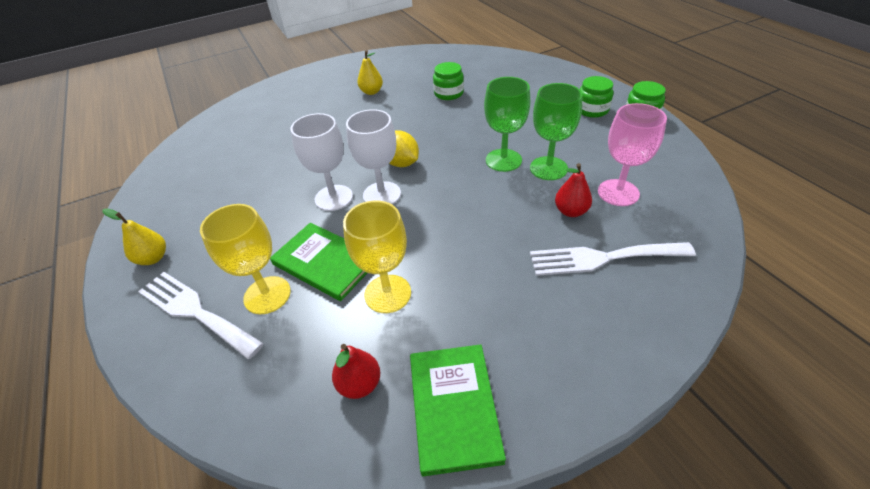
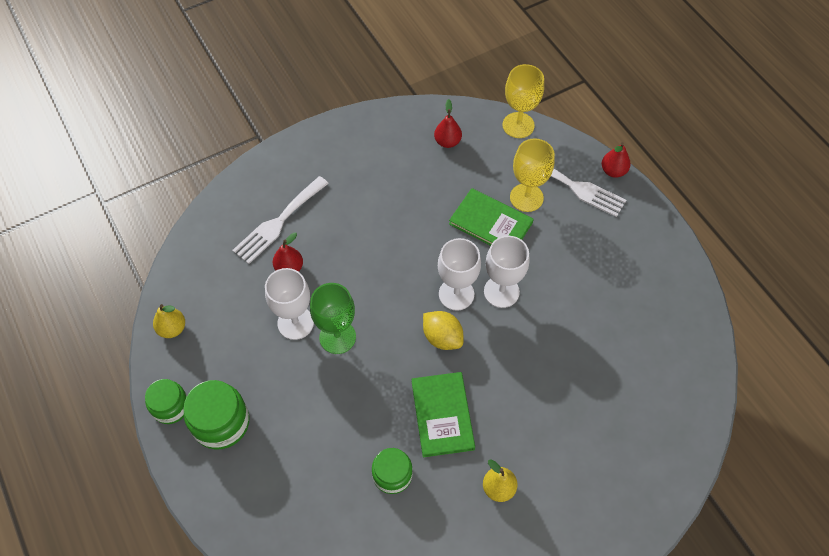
camera: 175 degrees right, 15 degrees up
(127, 334) = (613, 171): none -> red pear
(153, 258) = (635, 230): yellow pear -> yellow pear (172, 328)
(387, 294) = (438, 197): yellow goblet -> yellow goblet (518, 125)
(453, 408) = (392, 130): green book -> green book (442, 415)
(548, 168) = (295, 323): green goblet -> white goblet
(592, 110) = (221, 422): green jar -> green jar, size x1.51
(602, 258) = (278, 222): white fork -> white fork turned 135 degrees clockwise
(618, 192) = (242, 288): pink goblet -> none

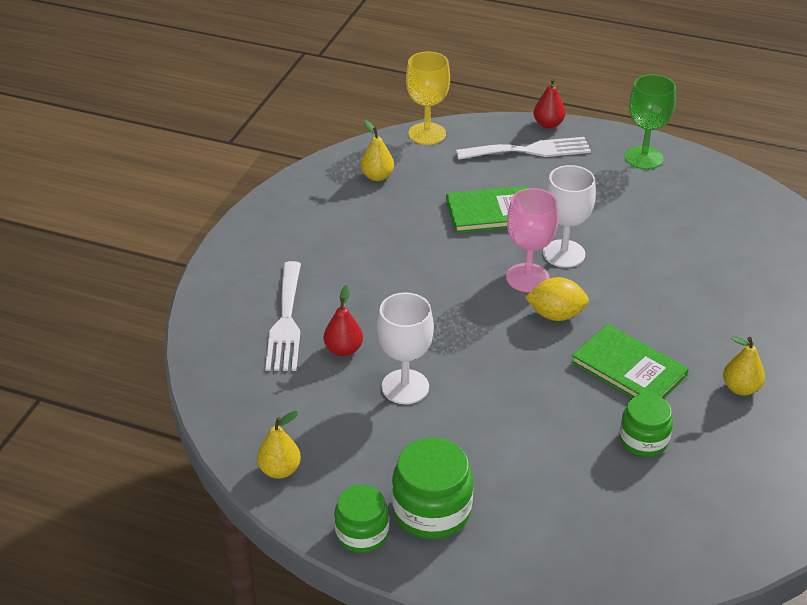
camera: 40 degrees left, 20 degrees down
(337, 337) = (460, 372): green goblet -> green goblet (643, 158)
(447, 142) = (377, 176): red pear -> yellow pear
(456, 294) = (527, 278): white goblet -> pink goblet
(526, 197) = (499, 179): yellow goblet -> none

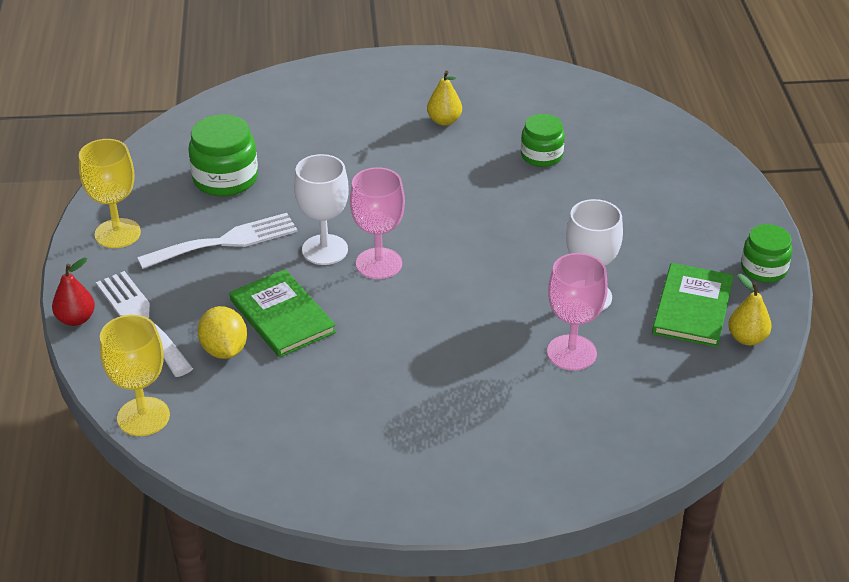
camera: 115 degrees left, 0 degrees up
(286, 321) = (564, 409): white fork -> white fork (225, 241)
(343, 349) = (571, 353): red pear -> pink goblet
(377, 176) = (261, 430): yellow pear -> none
(432, 510) = (708, 240): green jar -> green jar (225, 179)
(556, 315) = (422, 233): yellow lemon -> yellow lemon (224, 350)
(628, 369) = (464, 178): green book -> green book (692, 308)
(643, 158) = (117, 233): green goblet -> yellow goblet

